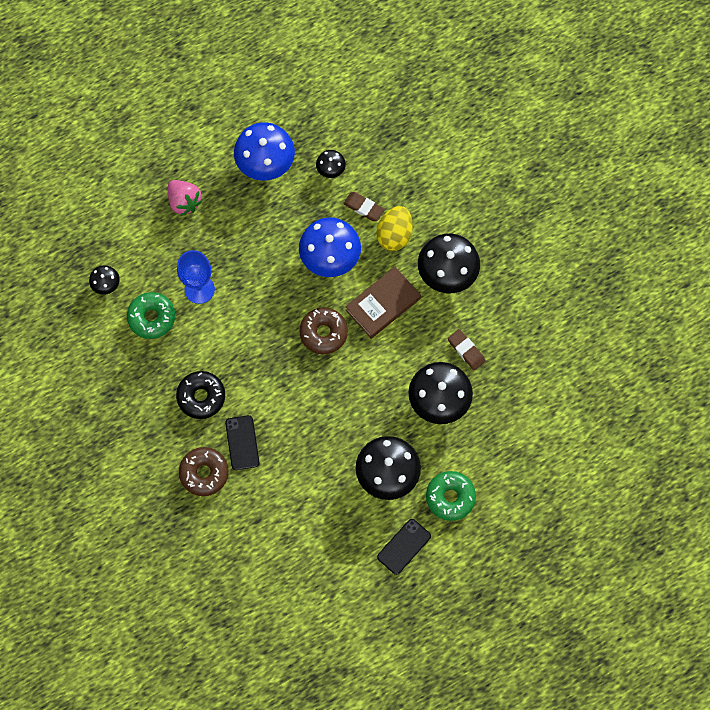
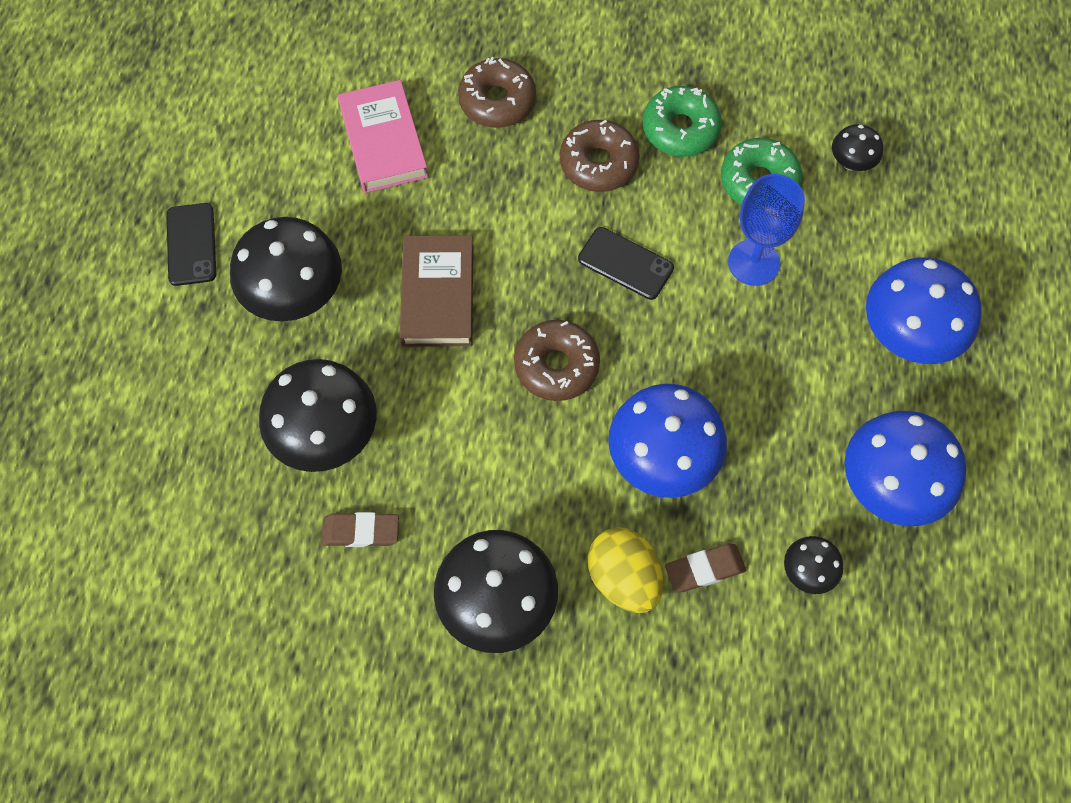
camera: 130 degrees right, 5 degrees down
(184, 202) = (907, 335): pink strawberry -> blue mushroom
(201, 397) = (598, 163): black donut -> brown donut
(242, 442) = (496, 166): black phone -> black phone (625, 264)
(273, 507) = (383, 141): none -> pink book
(383, 304) = (530, 475): brown book -> brown book (438, 295)
(450, 497) = (192, 345): green donut -> green donut (680, 129)

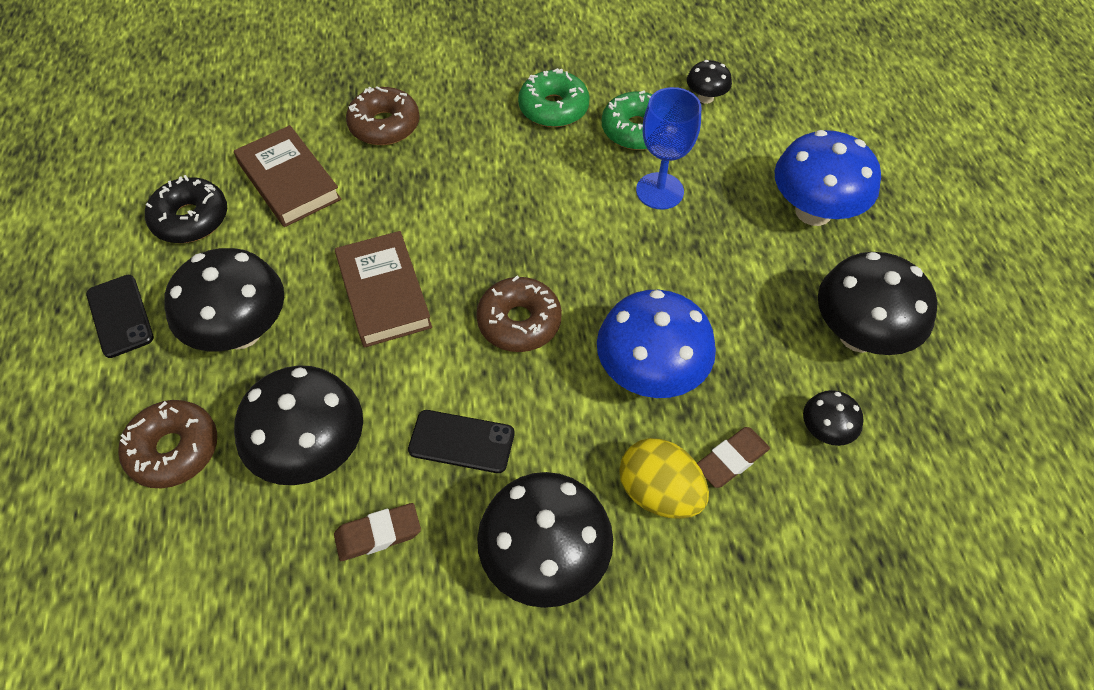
camera: 20 degrees left, 10 degrees down
(279, 157) = (190, 219): none -> black donut
(383, 141) = (289, 181): pink book -> brown book
(598, 163) = (493, 150): brown donut -> brown donut (174, 450)
(625, 264) = (548, 221): black phone -> black phone (461, 442)
(889, 486) = (858, 335): blue mushroom -> black mushroom

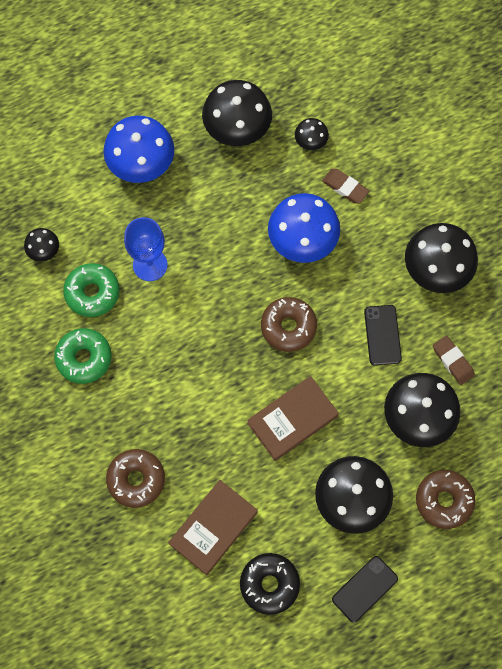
camera: 105 degrees left, 15 degrees up
(659, 493) = (378, 221): yellow egg -> none

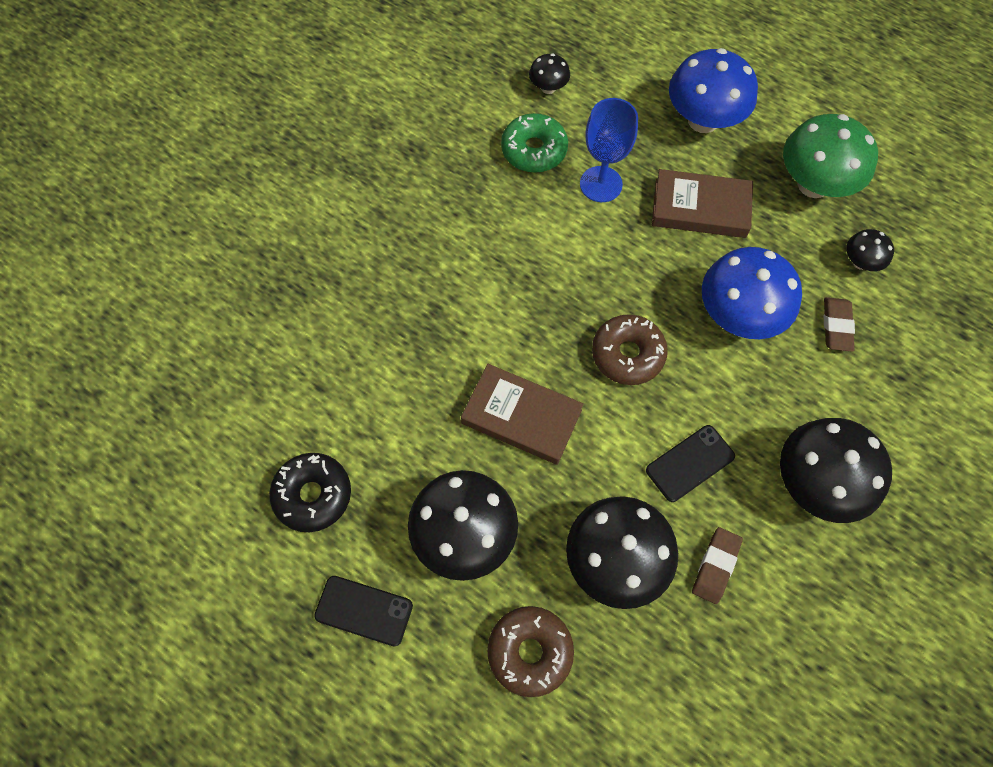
camera: 60 degrees right, 5 degrees down
(84, 358) = (459, 179): green donut -> none
(136, 479) = (358, 295): brown donut -> none
(213, 528) = (347, 400): brown book -> brown book (700, 208)
(237, 129) = (813, 184): black mushroom -> green mushroom

